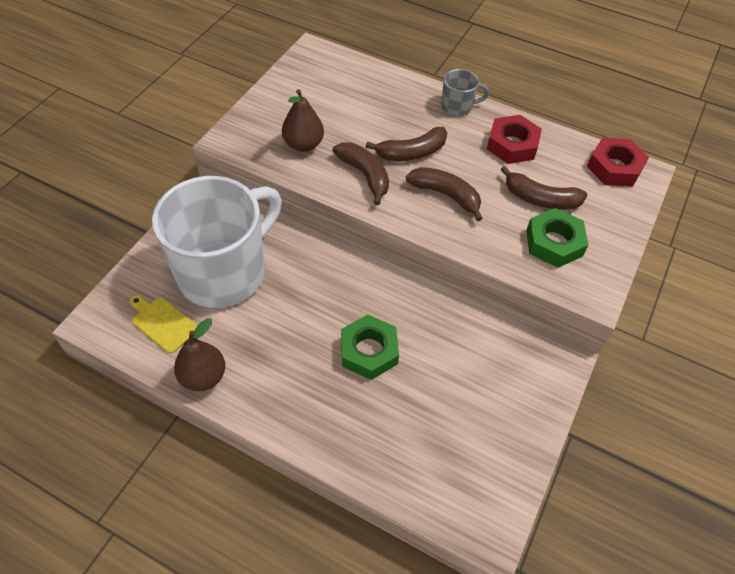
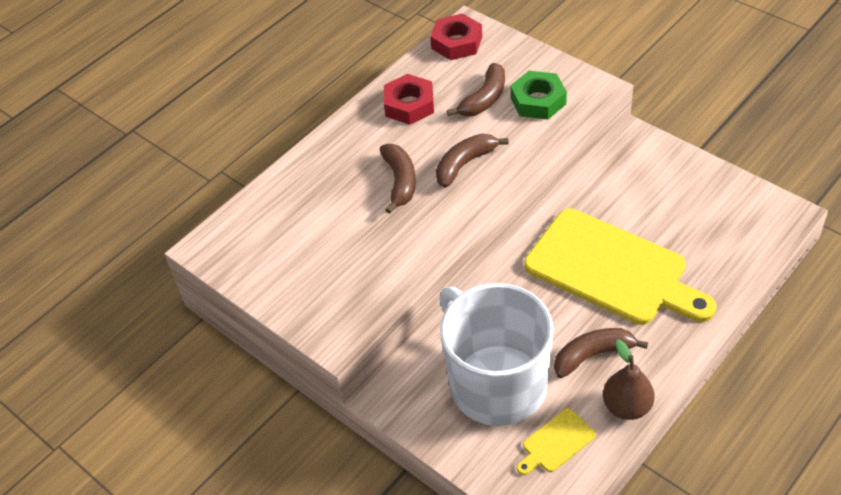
camera: 70 degrees left, 5 degrees down
(303, 144) = (363, 270): brown pear -> none
(365, 175) = (423, 223): brown banana -> brown banana (592, 355)
(369, 351) = (612, 269): green nut -> yellow cutting board
(458, 106) = (342, 135): grey mug -> none

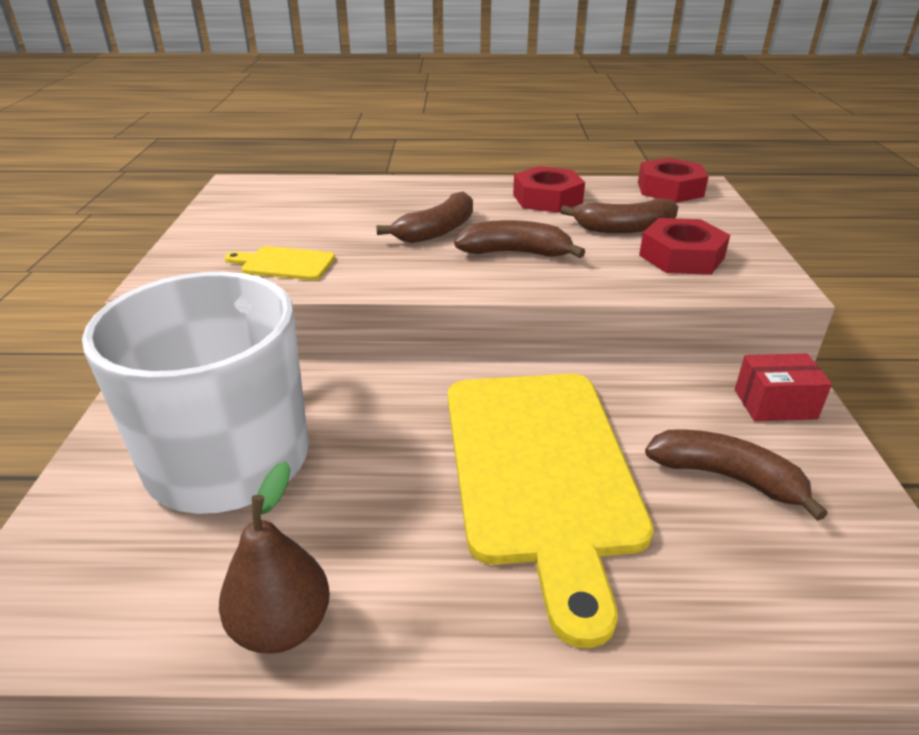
camera: 45 degrees right, 15 degrees down
(538, 101) = (681, 256): green nut -> red nut
(556, 442) = (151, 571): yellow cutting board -> yellow cutting board (284, 264)
(592, 355) = (359, 528): brown banana -> brown banana (726, 477)
(644, 155) = (775, 404): none -> red box

